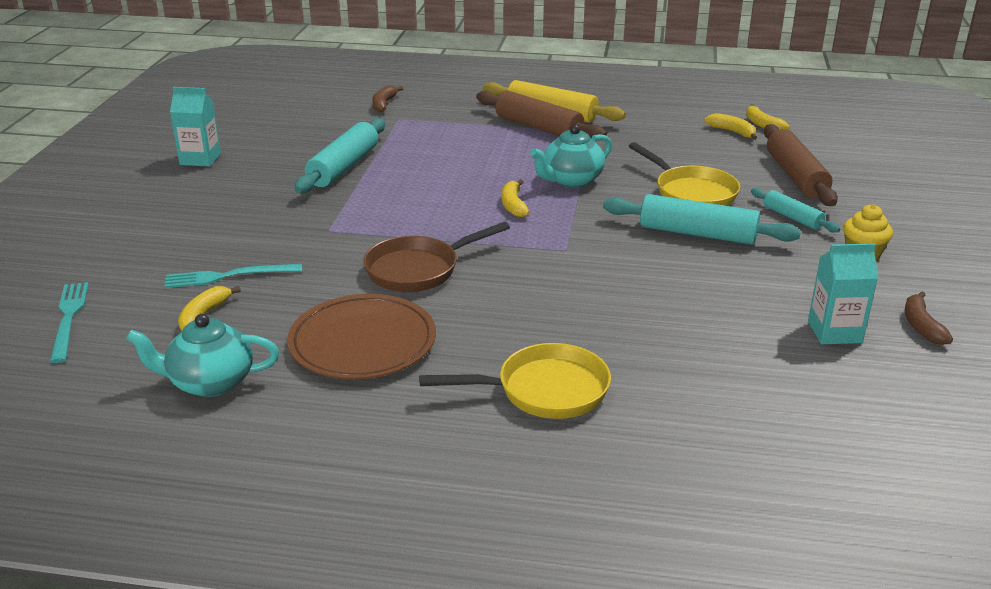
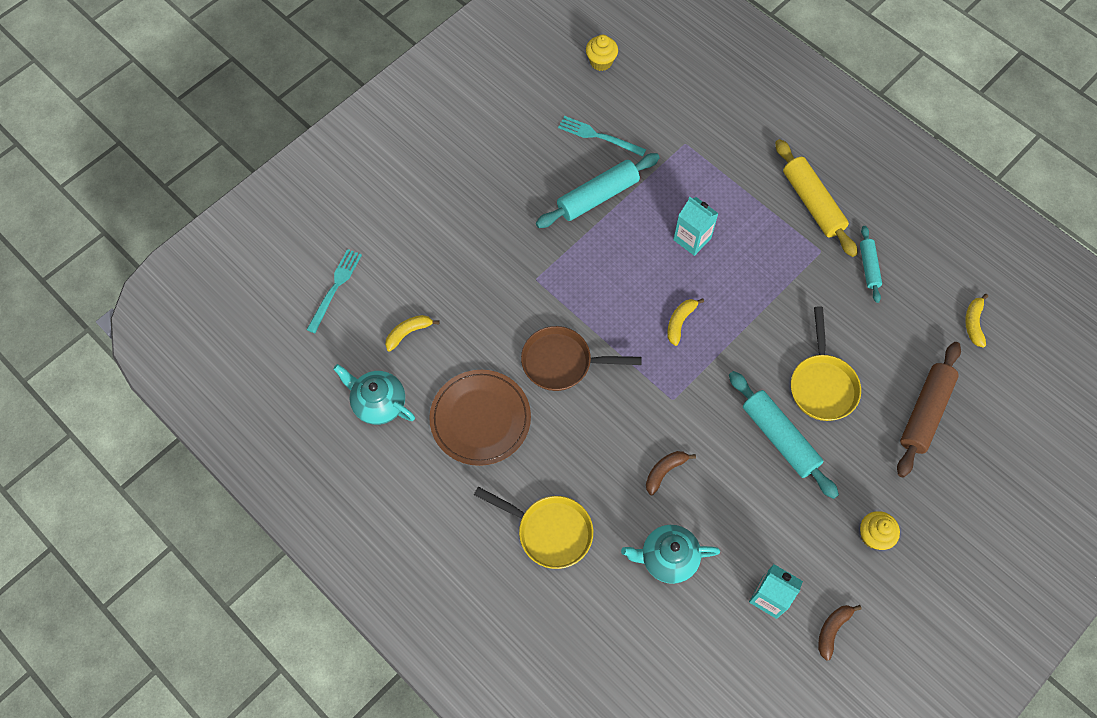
camera: 35 degrees right, 35 degrees up
(200, 159) = (506, 126): turquoise carton -> turquoise carton (692, 239)
(228, 276) = (444, 297): turquoise fork -> turquoise fork (598, 136)
(268, 104) = (601, 62): none -> yellow cupcake
(384, 104) = (690, 111): brown banana -> brown banana (664, 471)
(538, 127) = (784, 220): brown rolling pin -> none
(571, 180) = (747, 313): turquoise teapot -> turquoise teapot (667, 558)
(732, 132) = (937, 319): yellow banana -> none
(792, 217) = (867, 462): turquoise rolling pin -> turquoise rolling pin (869, 267)

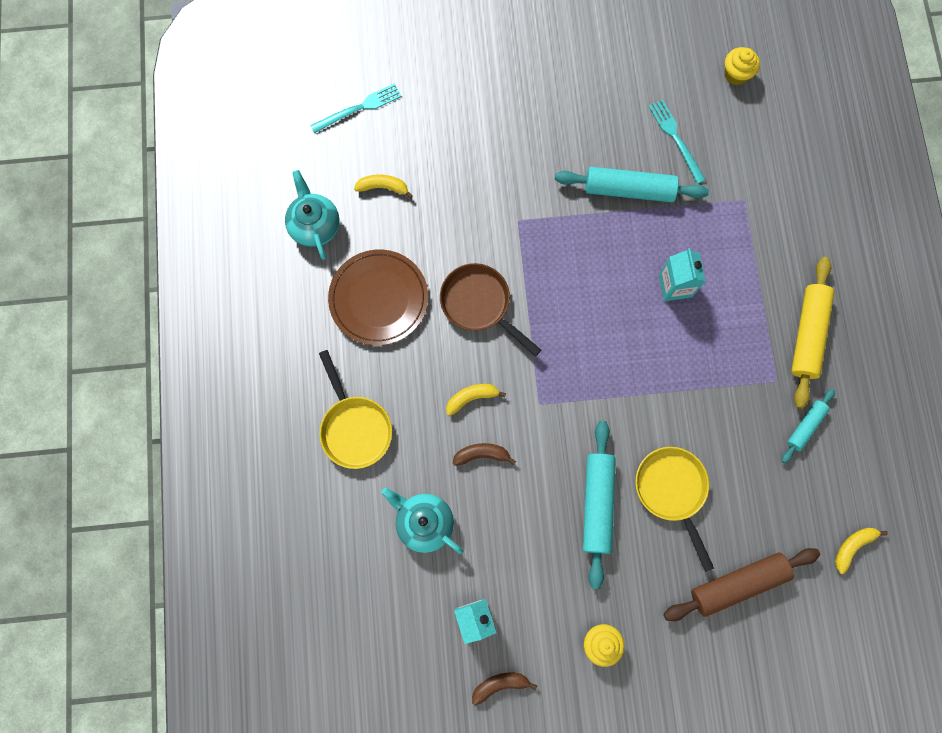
camera: 40 degrees right, 10 degrees up
(680, 322) = (602, 346): yellow banana -> yellow banana (471, 398)
(822, 385) = (672, 491): yellow pan -> yellow pan turned 120 degrees clockwise

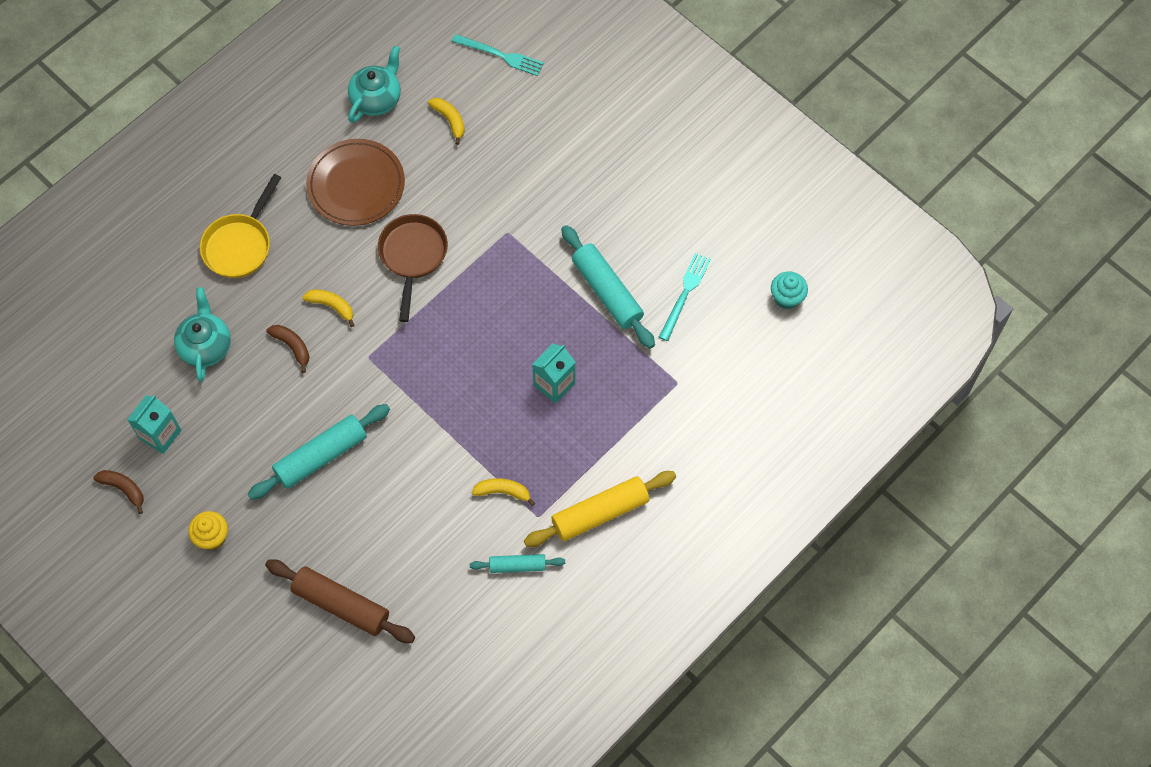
camera: 50 degrees right, 10 degrees down
(672, 491) = (377, 503): yellow pan -> none
(736, 74) = (786, 298): yellow cupcake -> turquoise cupcake
(852, 546) = (444, 672): yellow banana -> yellow banana (503, 492)

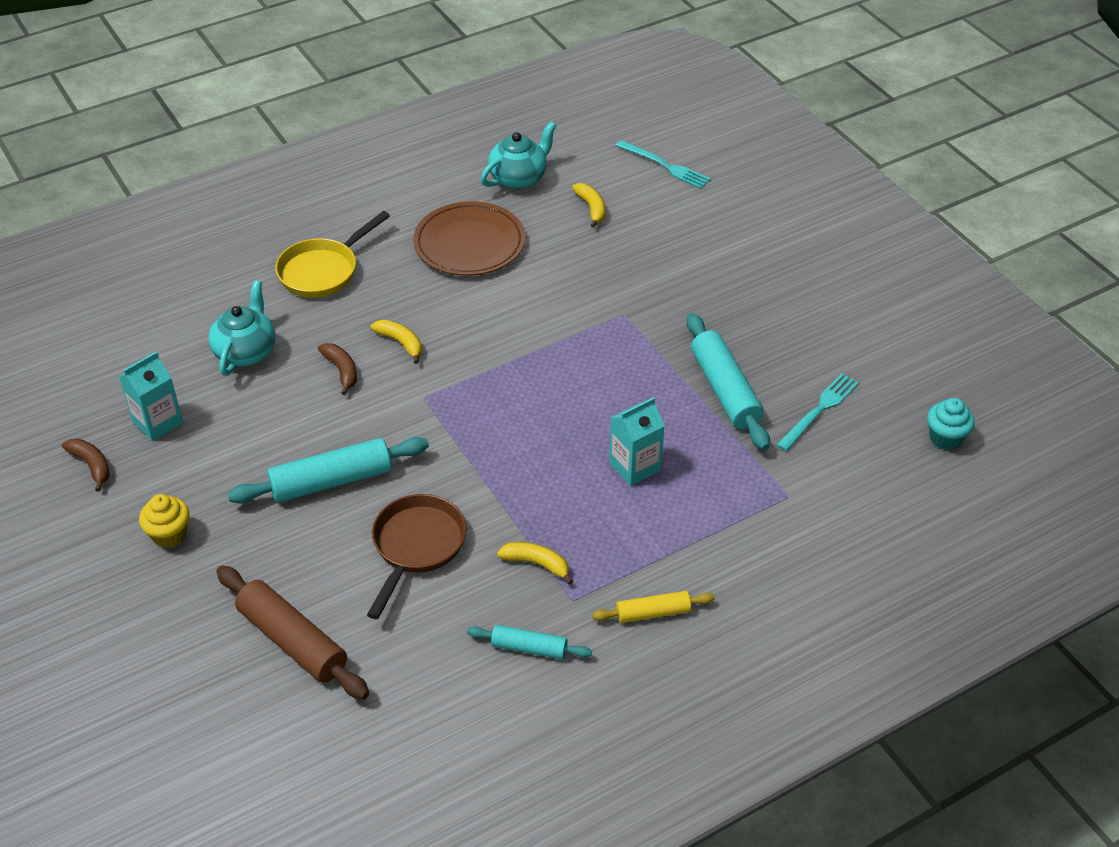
camera: 15 degrees right, 20 degrees down
(413, 256) = (509, 316): brown pan -> brown pan (416, 547)
(600, 513) = (653, 613): yellow rolling pin -> yellow rolling pin, size x0.57

